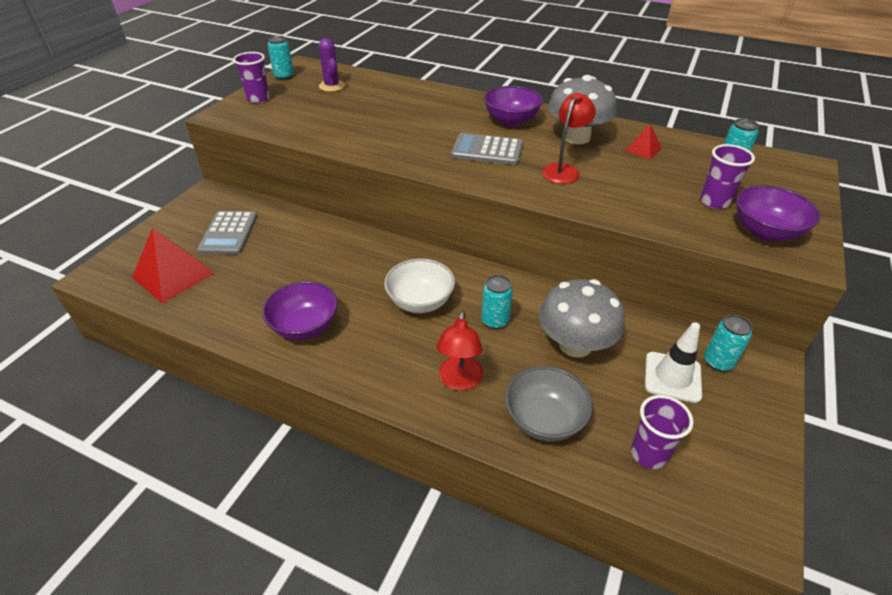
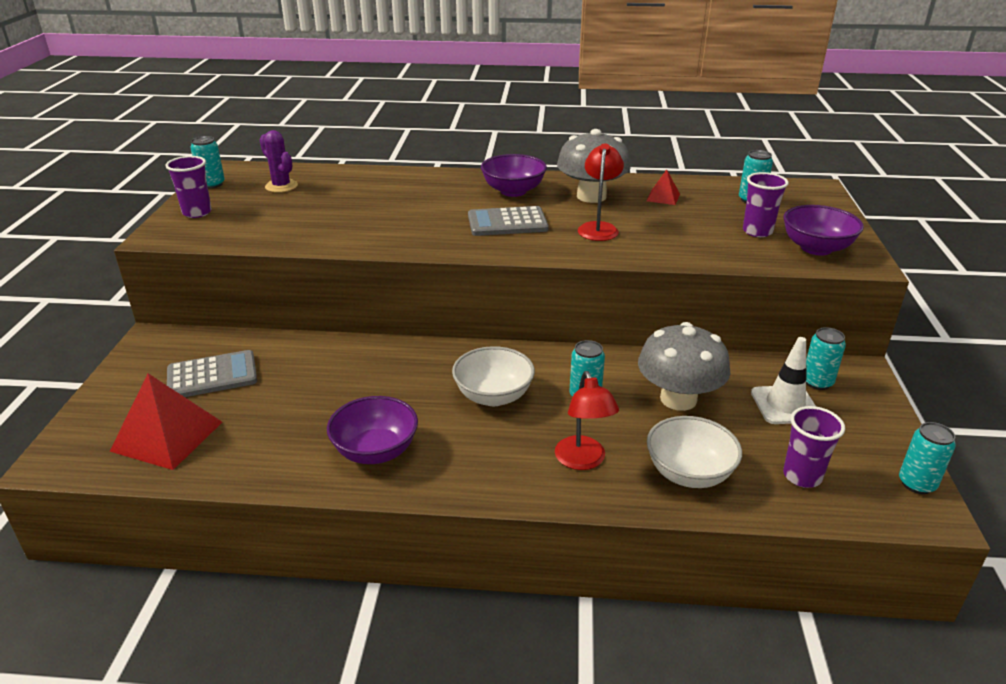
camera: 20 degrees left, 10 degrees down
(228, 233) = (212, 376): grey calculator -> grey calculator turned 90 degrees counterclockwise
(544, 419) = (689, 473): grey bowl -> white bowl
(762, 497) = (917, 483): none -> turquoise can

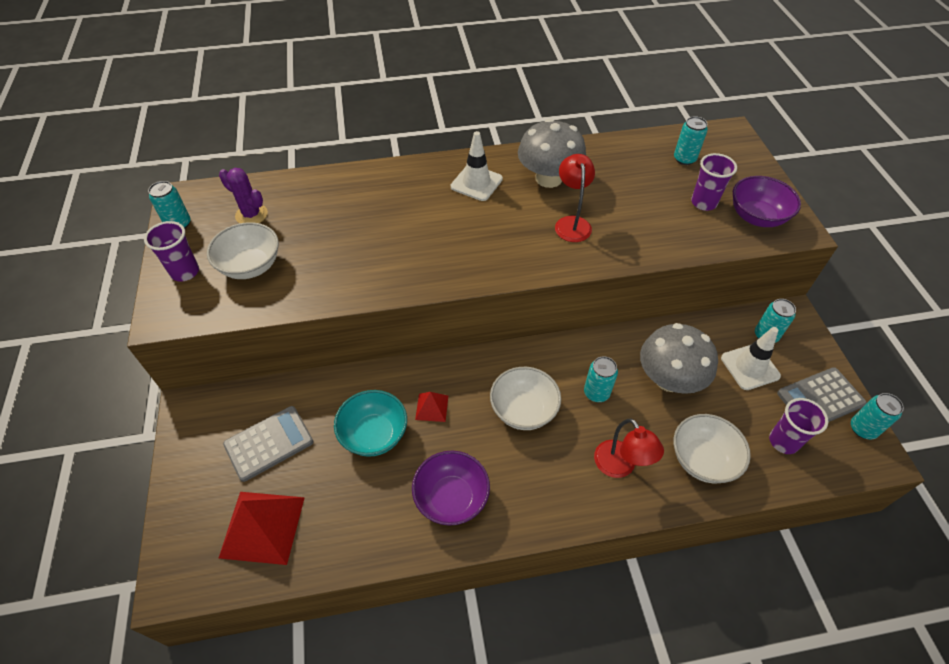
camera: 15 degrees left, 20 degrees up
(259, 216) = (251, 266): none -> white bowl
(321, 387) = (374, 434): none -> turquoise bowl
(507, 222) = (489, 231): grey calculator -> grey calculator (820, 398)
(513, 191) = (476, 183): purple bowl -> white traffic cone
(663, 197) = (610, 168): red pyramid -> red pyramid (432, 407)

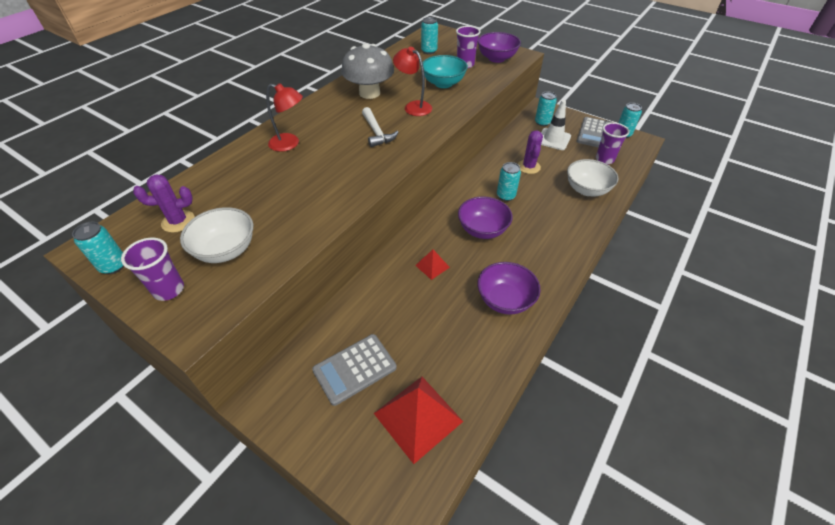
camera: 45 degrees left, 5 degrees down
(269, 443) = (354, 369): grey calculator -> grey calculator turned 135 degrees counterclockwise
(374, 434) = (418, 306): turquoise bowl -> turquoise bowl (443, 83)
(476, 183) = (328, 116): white traffic cone -> none
(497, 231) = (377, 132): none -> white hammer
(523, 410) = (482, 230): white bowl -> purple bowl
(620, 466) = (559, 219): red lamp -> red lamp (290, 144)
(669, 379) = (528, 167): grey mushroom -> purple cactus

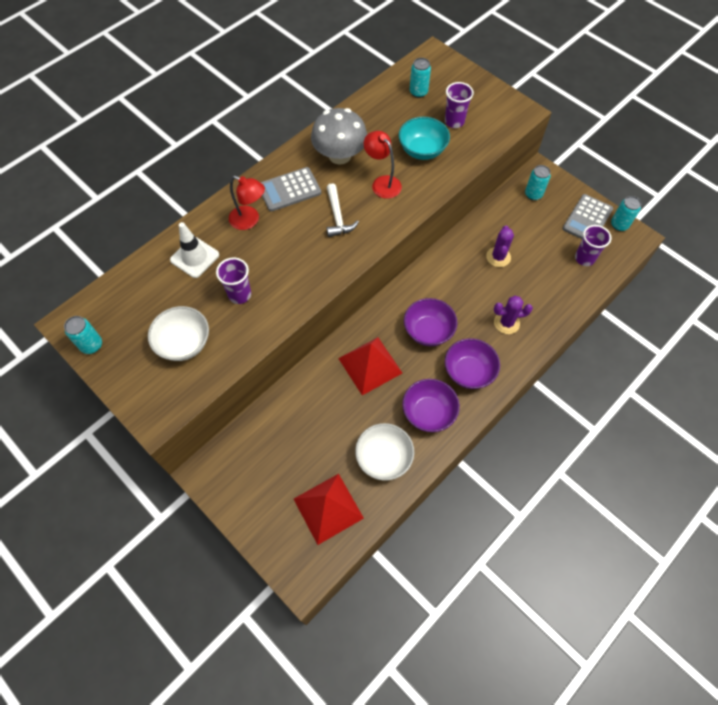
camera: 10 degrees right, 15 degrees up
(169, 290) = (137, 377): purple cup -> purple cup (239, 294)
(178, 221) = (144, 304): purple cactus -> purple cactus (506, 323)
(354, 369) = (283, 457): grey calculator -> grey calculator (289, 190)
(432, 266) = (370, 365): red pyramid -> red pyramid, size x2.01
(496, 58) = (493, 115): purple bowl -> purple bowl (468, 372)
(505, 196) = (463, 292): turquoise can -> none
(553, 139) = (537, 221): white traffic cone -> white traffic cone (194, 257)
(587, 190) = (550, 297): white bowl -> white bowl (383, 458)

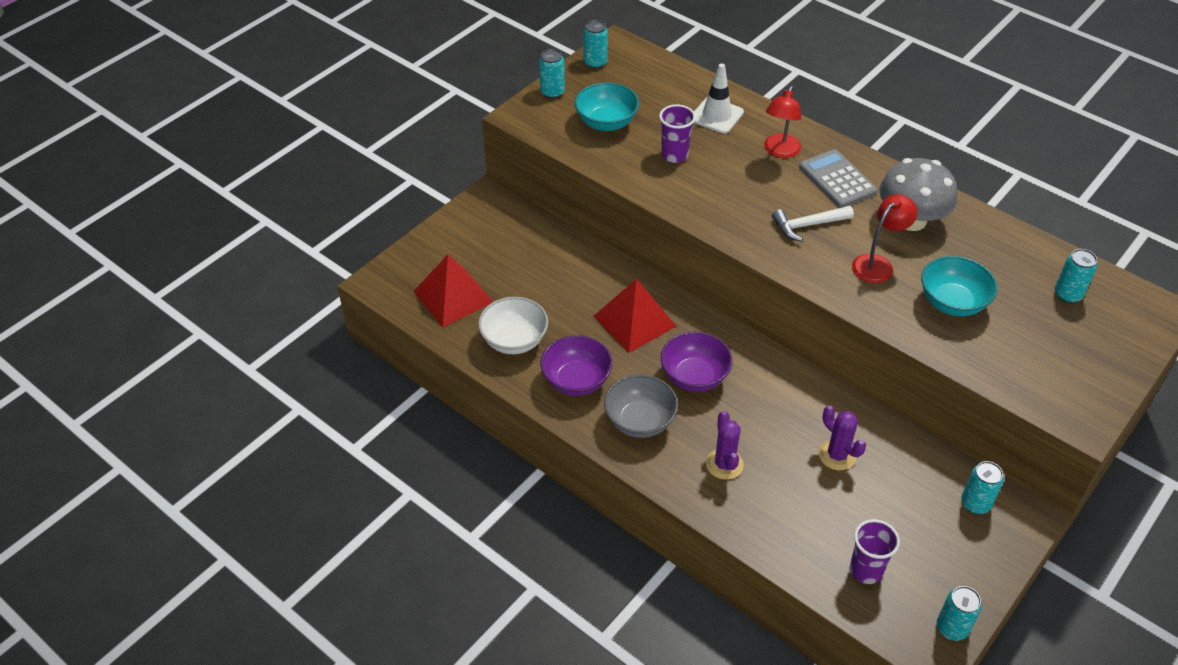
camera: 85 degrees right, 15 degrees down
(127, 386) = (552, 92): none -> turquoise can
(184, 343) = (606, 123): white bowl -> turquoise bowl
(454, 121) = (1024, 337): purple cup -> none
(468, 372) = (640, 421): purple bowl -> grey bowl
(498, 257) = (837, 455): purple cactus -> purple cactus turned 45 degrees clockwise
(587, 219) = (949, 579): grey calculator -> none

